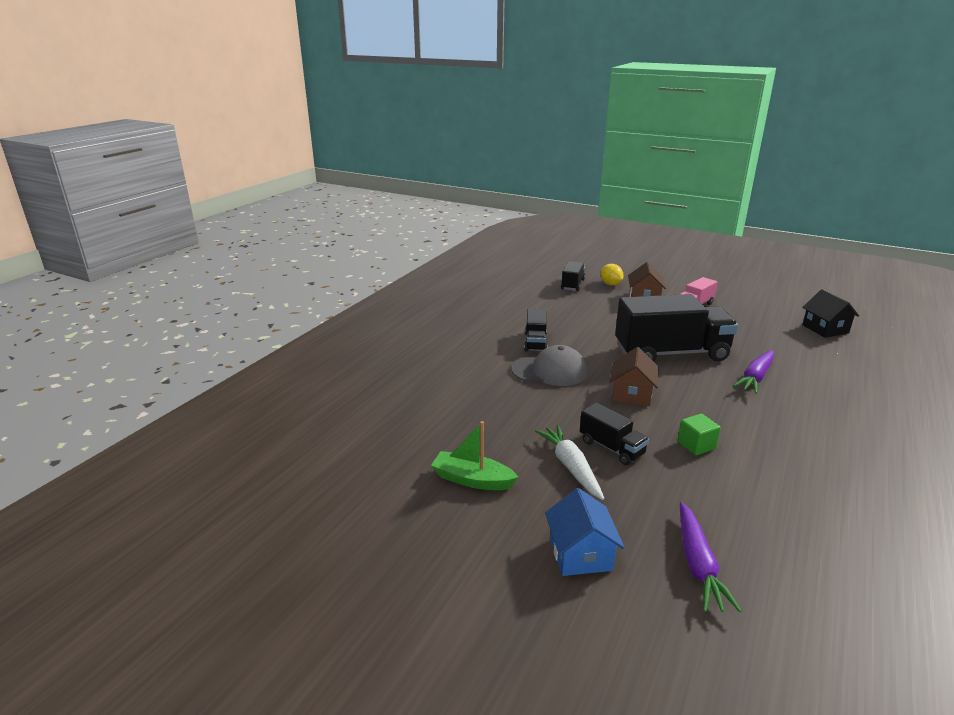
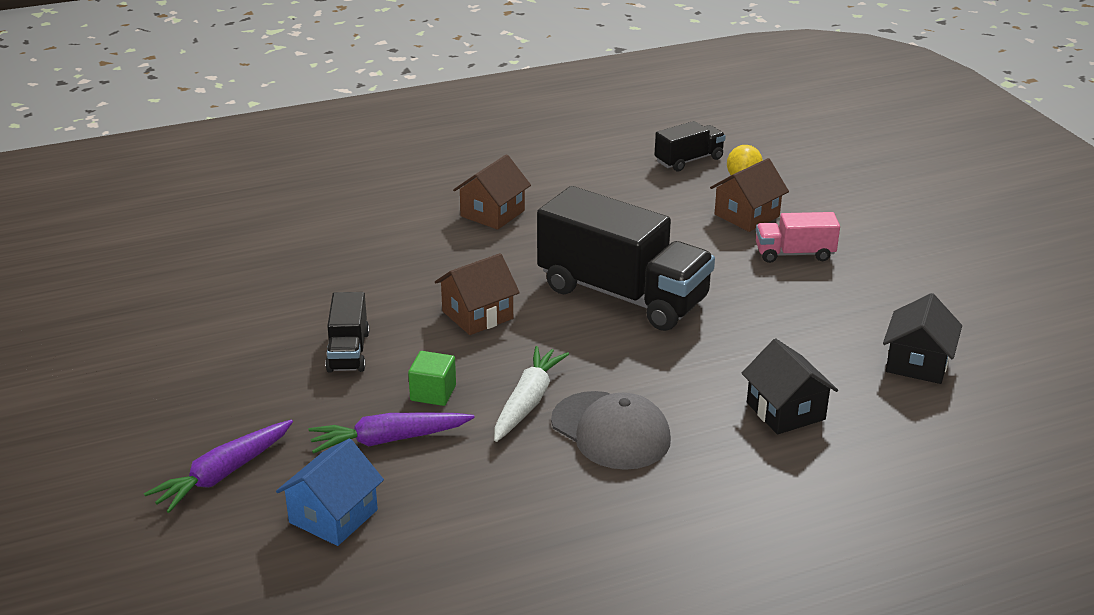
camera: 40 degrees right, 5 degrees up
(472, 480) = (182, 314): green boat -> none
(535, 342) = (492, 213): black truck -> brown house
(549, 371) = (443, 251): grey cap -> grey cap (611, 431)
(570, 467) = (279, 347): white carrot -> white carrot (528, 401)
(580, 554) = (154, 413): blue house -> blue house (333, 516)
(755, 377) = (662, 368): purple carrot -> purple carrot (388, 440)
(833, 371) = (785, 411): none -> black house

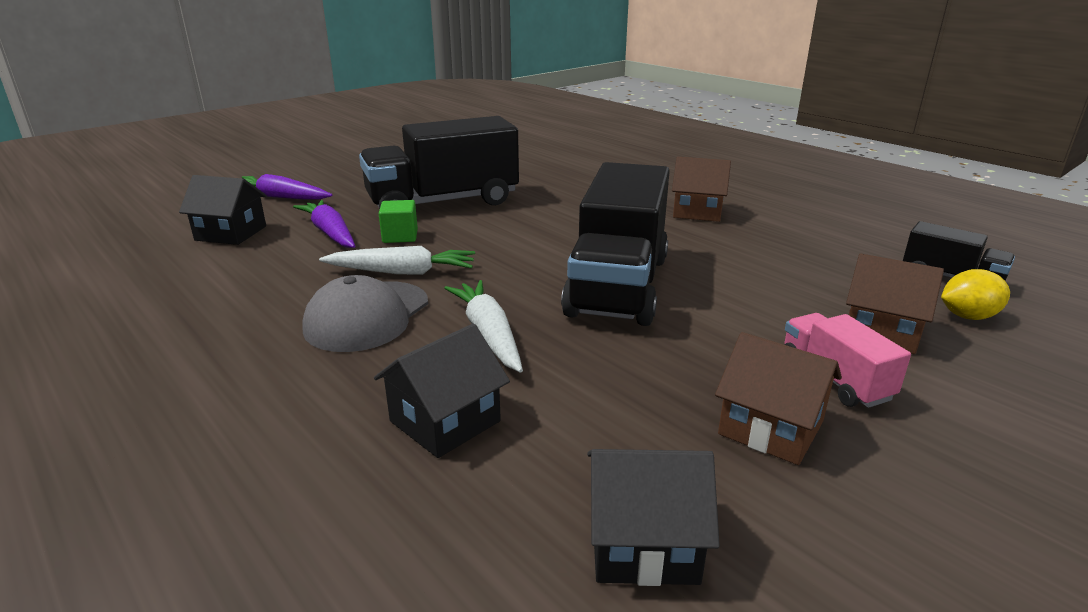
camera: 70 degrees right, 5 degrees down
(333, 516) = (231, 233): blue house -> black house
(348, 351) = (443, 202): black truck -> black truck, size x2.07
(477, 315) = (527, 232): brown house -> brown house (771, 428)
(673, 373) = (488, 334): none -> white carrot

